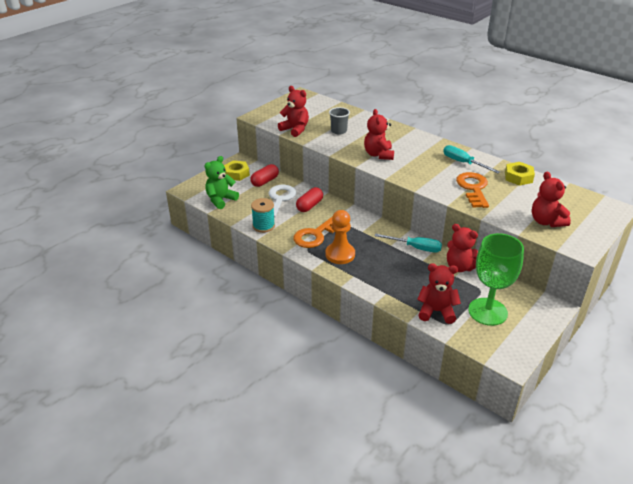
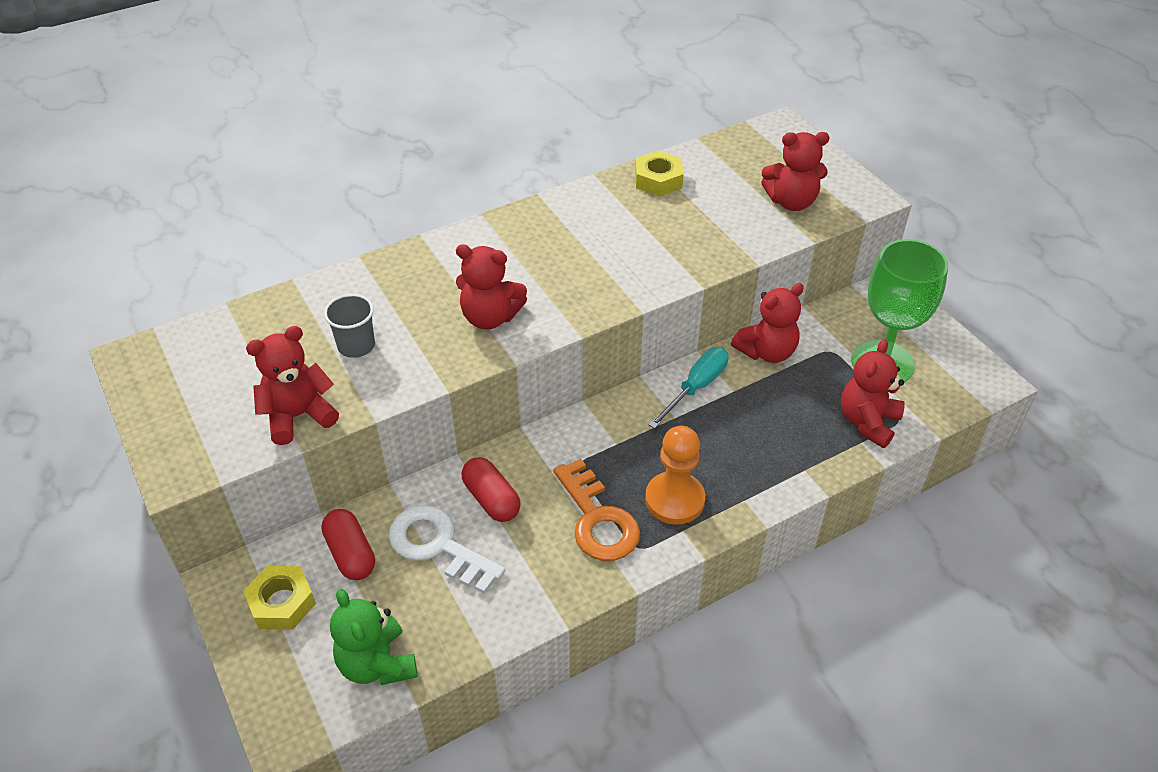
camera: 70 degrees left, 10 degrees up
(263, 226) = (525, 602): turquoise spool -> none
(463, 163) = (581, 221): turquoise screwdriver -> none
(473, 188) = (667, 240): orange key -> none

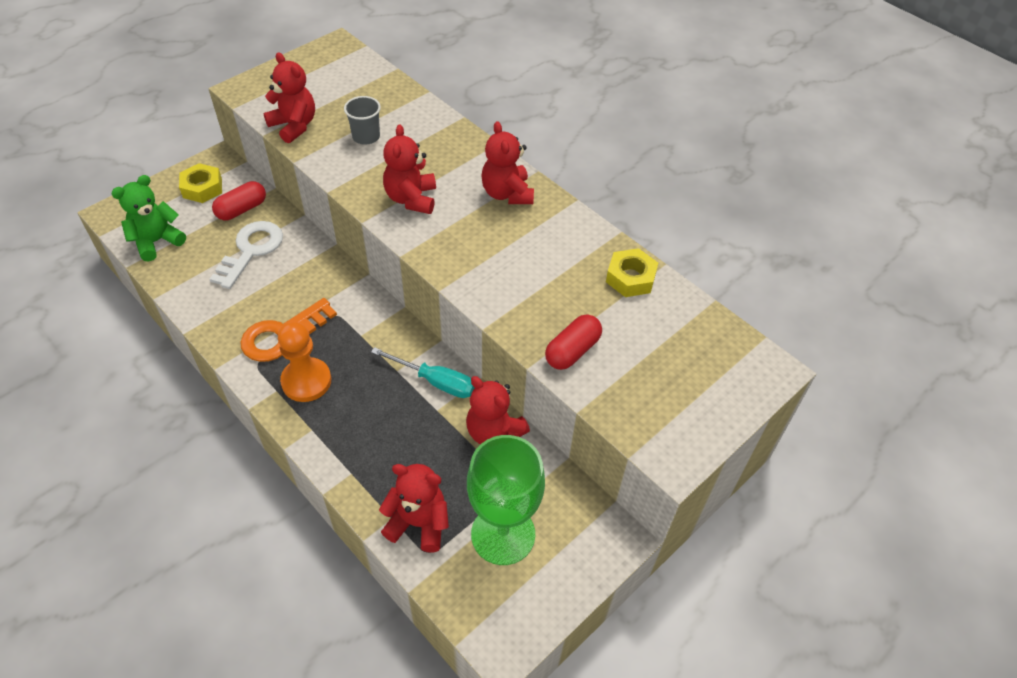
camera: 75 degrees right, 5 degrees up
(491, 499) = (295, 270): red capsule -> red capsule (572, 351)
(791, 202) = (637, 387): red teddy bear -> red teddy bear (507, 193)

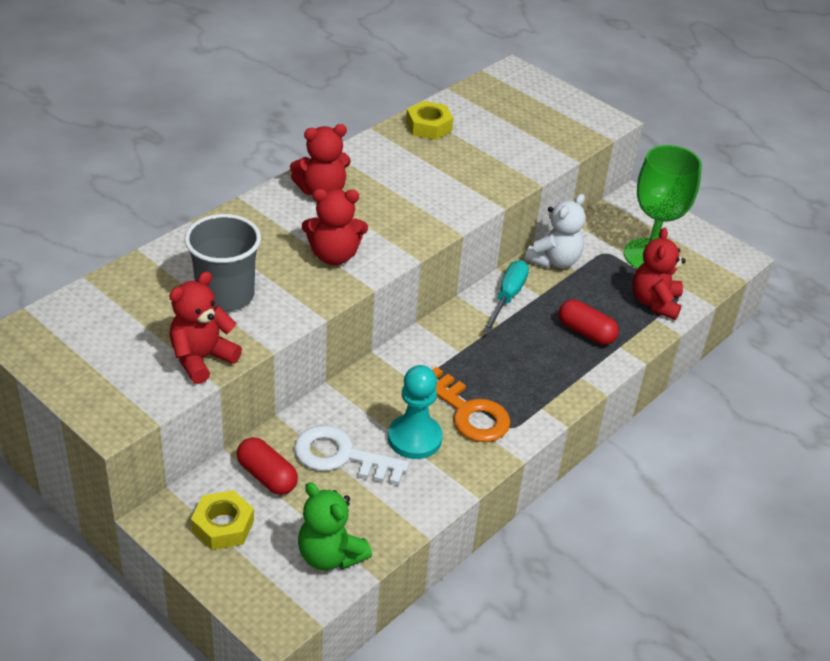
camera: 95 degrees left, 10 degrees down
(259, 296) = (414, 438): none -> turquoise pawn
(306, 381) = (525, 386): orange pawn -> none
(366, 137) = (225, 295): grey cup -> grey cup, size x1.66
(493, 431) = (554, 260): red teddy bear -> white teddy bear
(572, 351) = (518, 161): red capsule -> red capsule (586, 332)

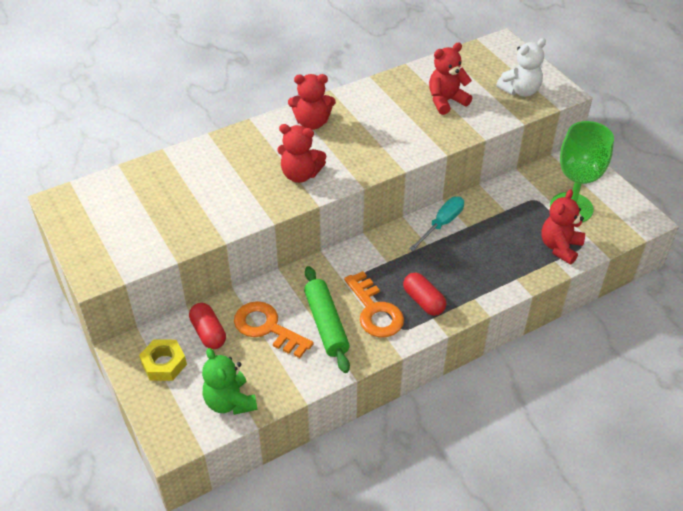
camera: 20 degrees right, 5 degrees up
(202, 359) = (173, 239): red teddy bear -> red teddy bear (446, 101)
(225, 295) = (210, 193): grey cup -> none
(341, 456) = (267, 328): white key -> orange key
(414, 438) = (326, 324): turquoise pawn -> green rolling pin
(428, 126) = (415, 80): yellow nut -> none
(554, 260) = (491, 200): white teddy bear -> white teddy bear (520, 91)
(586, 332) = (493, 263): red capsule -> red capsule (423, 301)

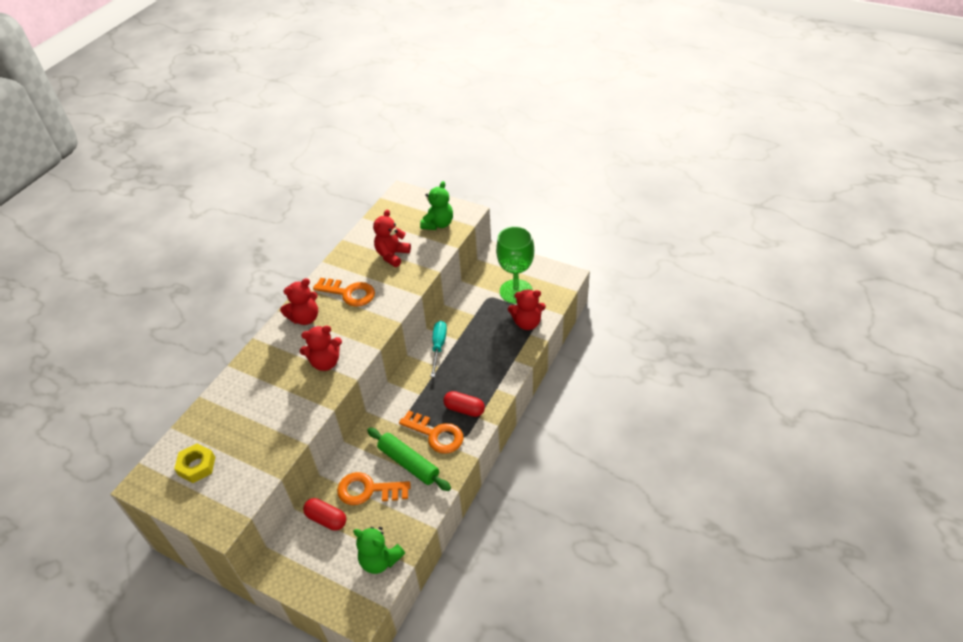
camera: 30 degrees left, 0 degrees up
(164, 364) = (309, 562): yellow nut -> yellow nut (197, 466)
(373, 119) = (349, 293): none -> orange key
(520, 91) = (438, 224): white teddy bear -> green teddy bear
(560, 247) = (527, 323): red teddy bear -> red teddy bear turned 90 degrees counterclockwise

